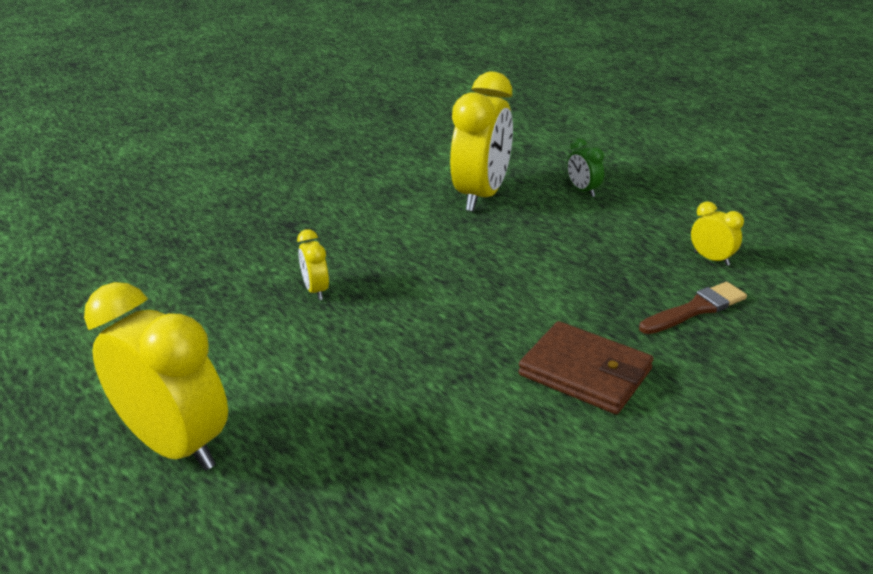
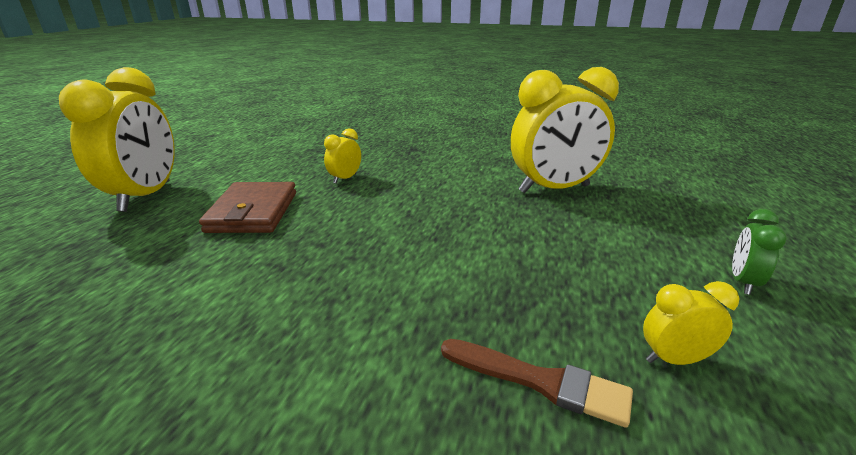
camera: 55 degrees right, 5 degrees down
(583, 191) = (651, 227): green clock -> green clock (743, 282)
(585, 372) = (330, 332): brown wallet -> brown wallet (253, 212)
(711, 259) = (674, 359): yellow clock -> yellow clock turned 105 degrees counterclockwise

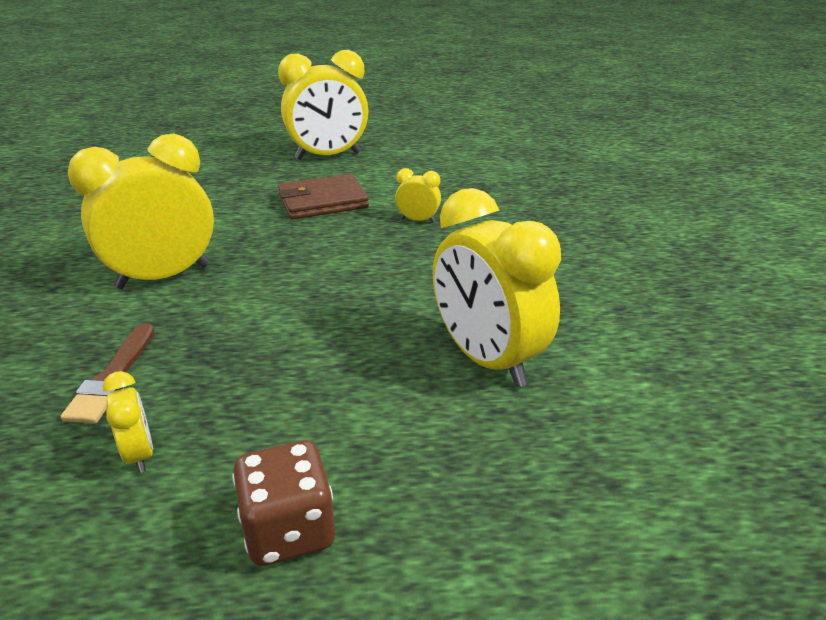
camera: 70 degrees right, 5 degrees up
(323, 332) = (163, 276): none -> yellow clock
(743, 282) = (289, 530): green clock -> brown dice

